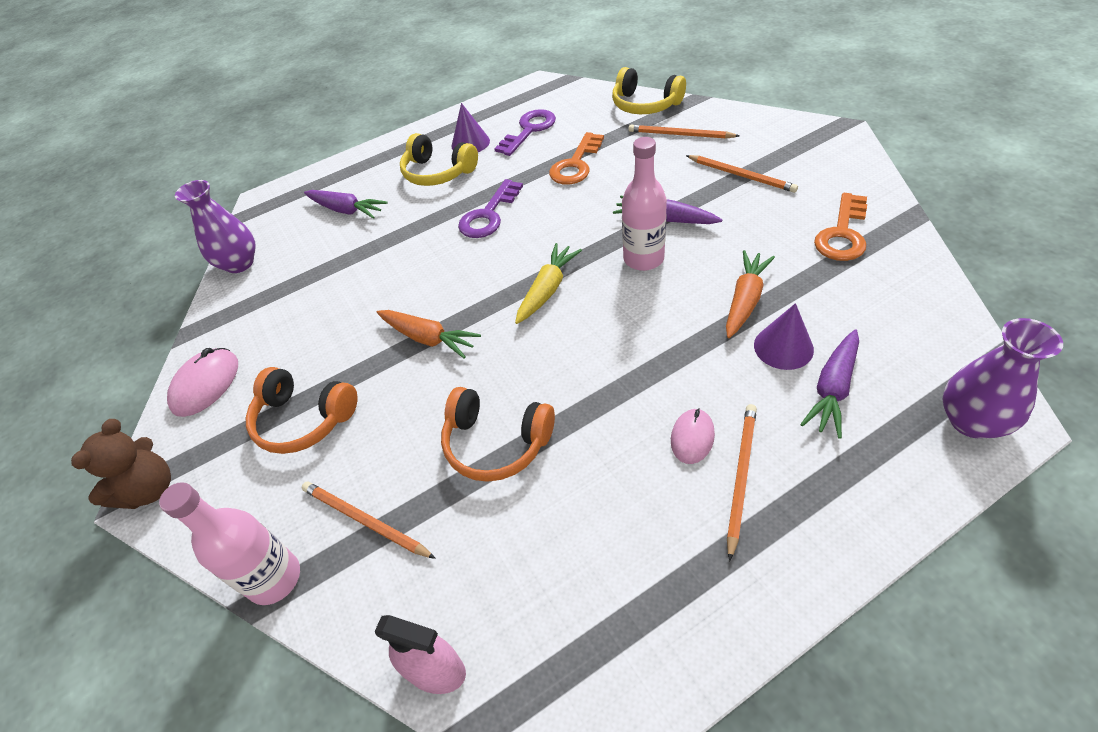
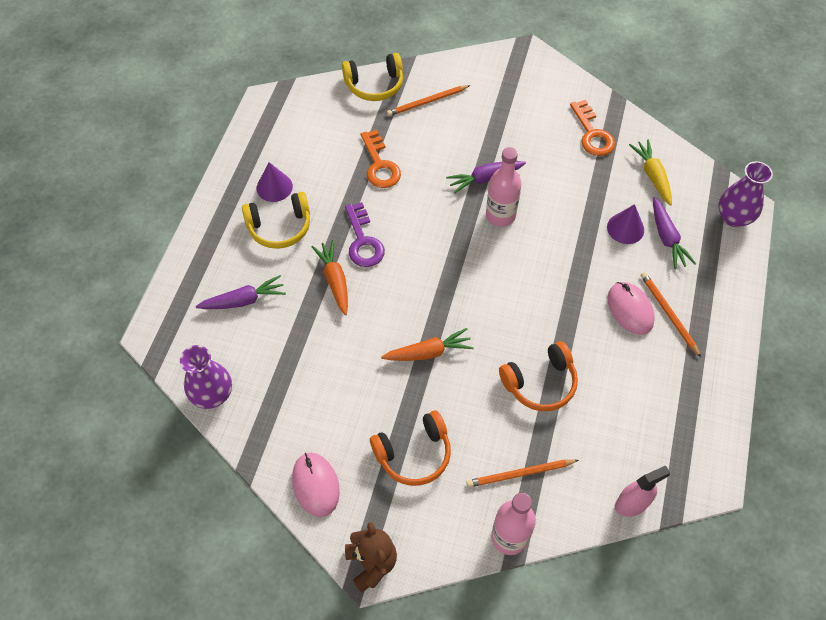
camera: 50 degrees left, 10 degrees up
(529, 130) = (309, 151): purple key -> none
(547, 289) = (465, 272): yellow carrot -> yellow carrot (652, 176)
(692, 437) = (630, 309): pink mouse -> pink mouse, size x1.53
(741, 175) = (499, 118): orange pencil -> none
(745, 300) = (581, 210): orange carrot -> orange carrot (335, 280)

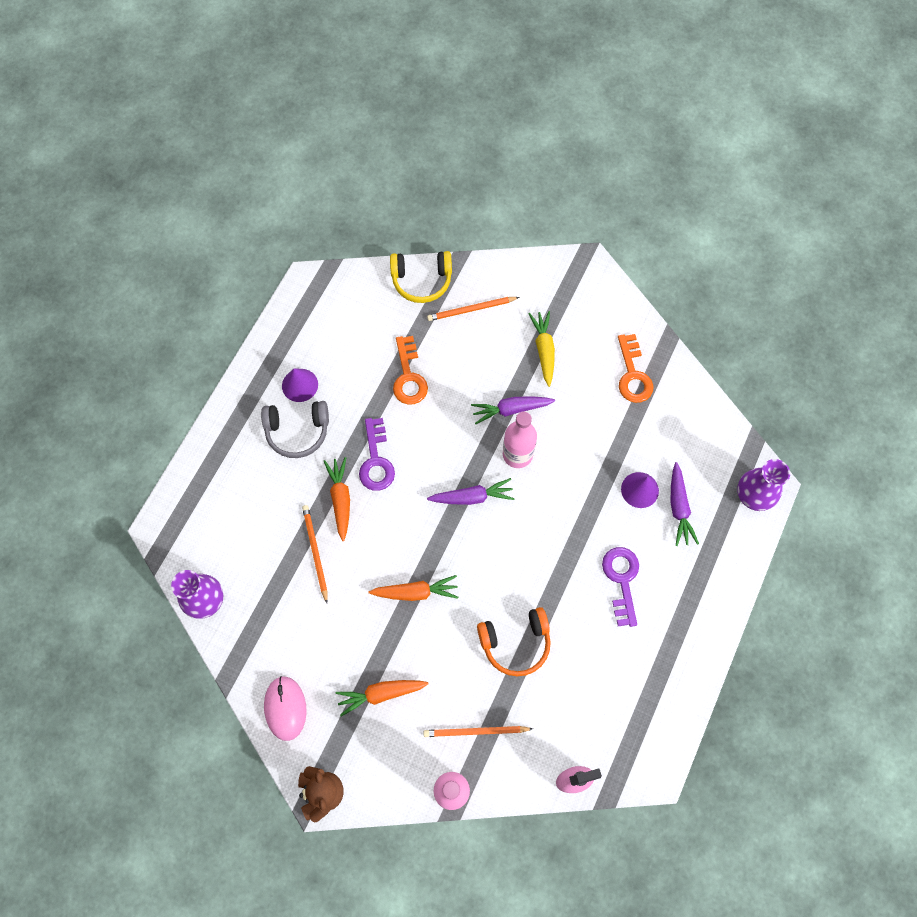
camera: 10 degrees right, 10 degrees up
(244, 300) = (250, 506): purple carrot -> purple carrot (472, 497)
(280, 227) = (297, 431): yellow headphones -> grey headphones
(414, 454) = (381, 694): orange headphones -> orange carrot
(630, 309) = (622, 580): pink mouse -> purple key
(652, 176) = (682, 434): yellow carrot -> yellow carrot (544, 350)
(668, 314) = (658, 591): orange pencil -> orange pencil (315, 552)

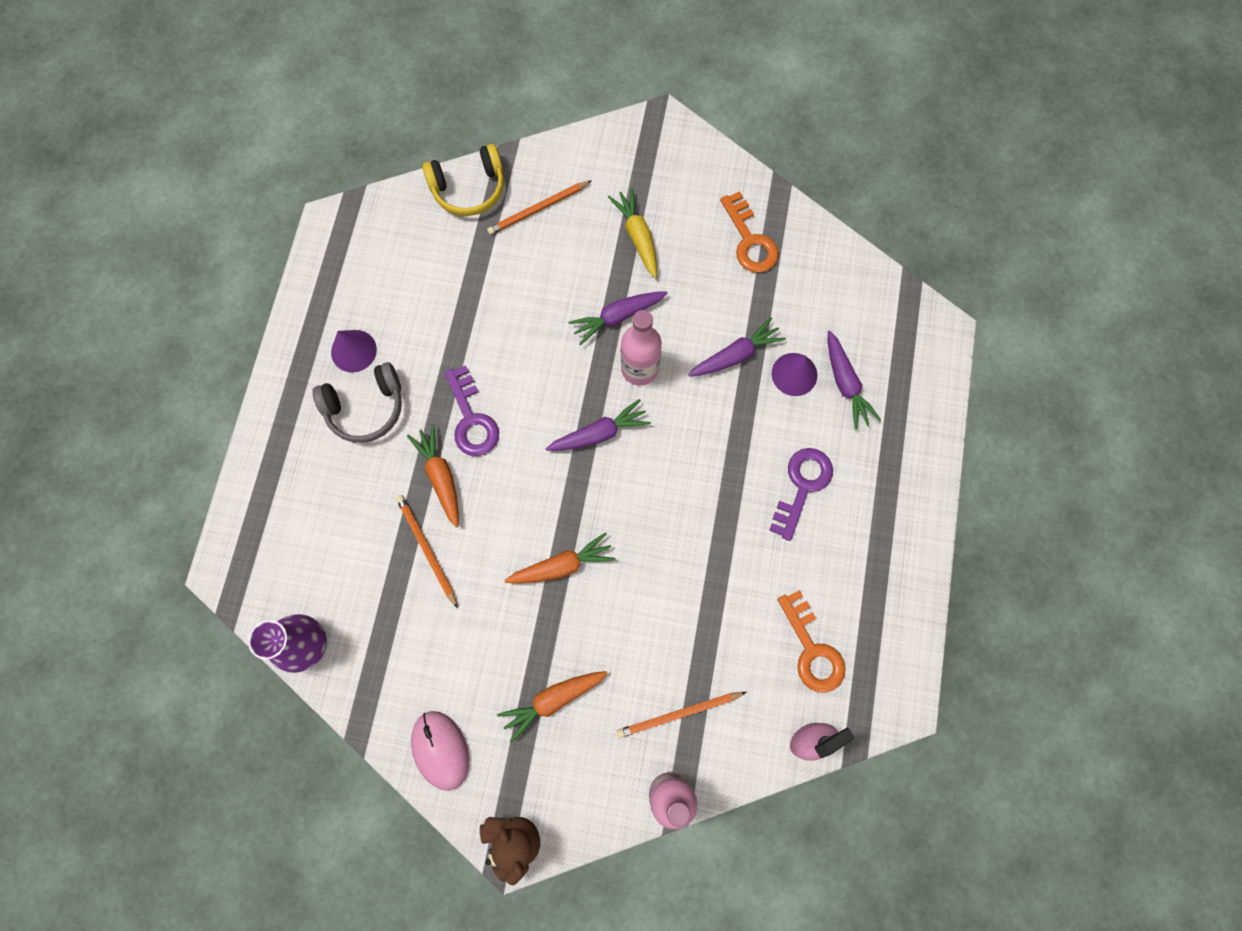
camera: 15 degrees left, 5 degrees up
(409, 376) = (484, 307): orange key -> orange key (812, 649)
(515, 643) = (697, 594): orange headphones -> none
(596, 463) = (735, 355): none -> purple carrot
(622, 580) = (802, 486): purple key -> purple key turned 45 degrees clockwise
(753, 495) = (926, 347): purple vase -> none

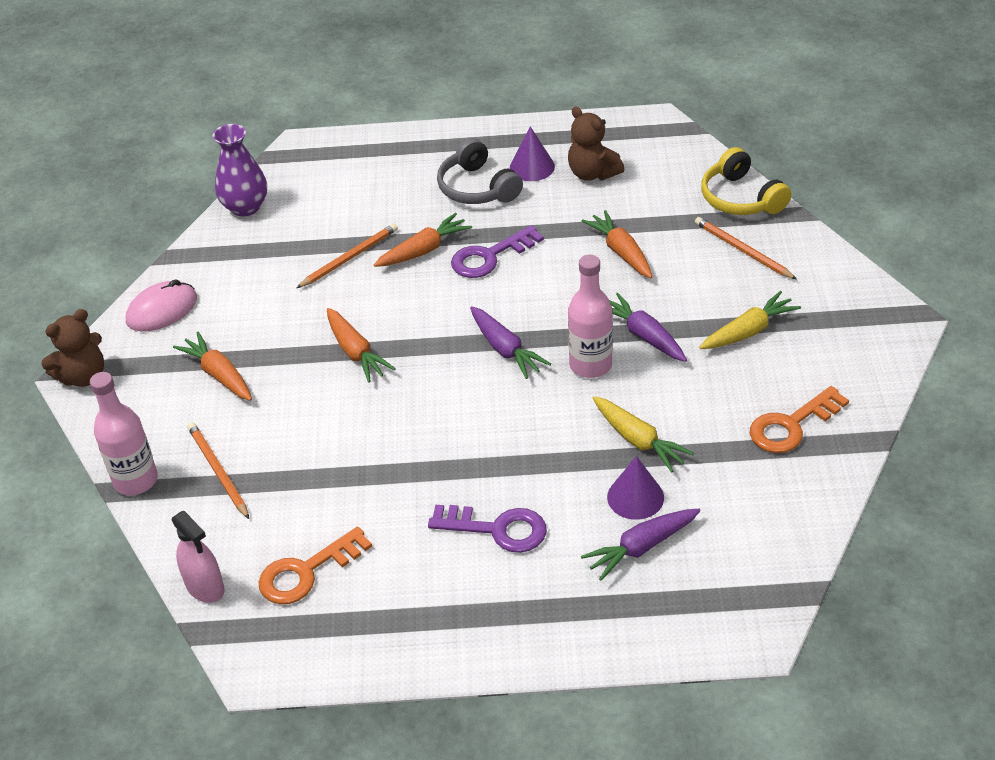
camera: 80 degrees right, 30 degrees down
(385, 300) = (592, 173): none -> brown teddy bear
(505, 305) = (621, 252): none -> orange carrot
(735, 355) = (638, 440): purple carrot -> yellow carrot

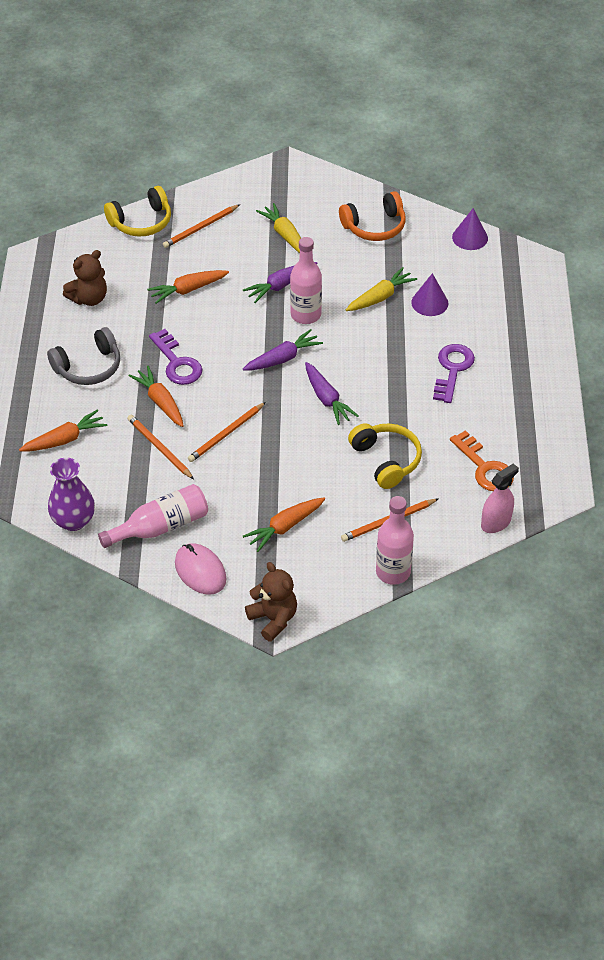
camera: 90 degrees left, 5 degrees up
(230, 272) = (161, 527): none -> pink bottle
(324, 464) = (386, 460): none -> yellow headphones
(355, 352) = (272, 443): orange carrot -> orange carrot (65, 439)
(371, 310) = (226, 434): none -> orange pencil
(532, 167) = (70, 333): purple cone -> purple cone (470, 237)
(641, 547) = (471, 303): purple carrot -> purple carrot (327, 399)
(791, 425) = (374, 226): orange key -> orange headphones

